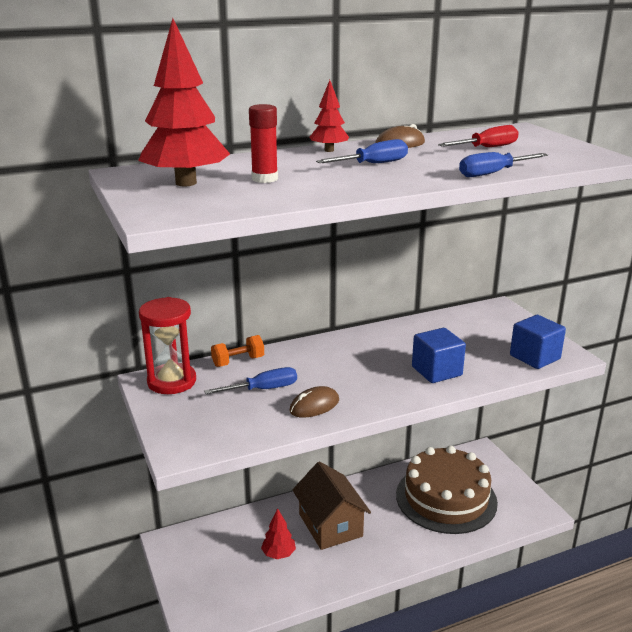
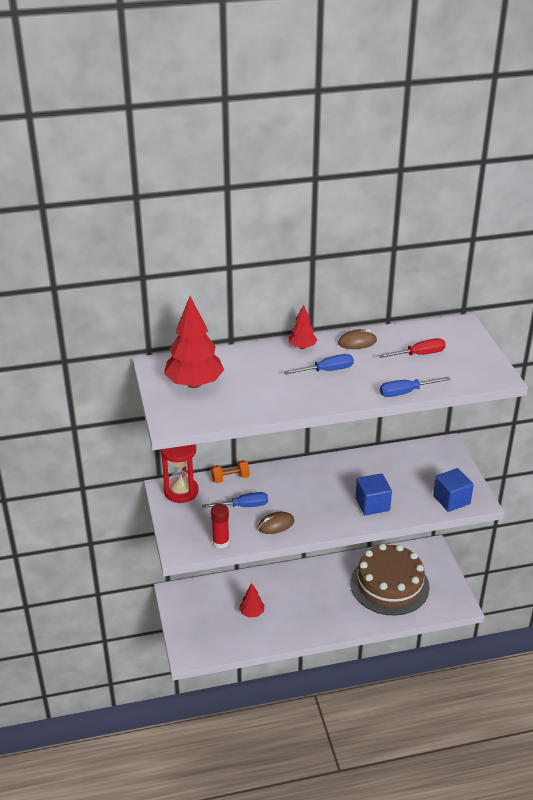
camera: 10 degrees right, 10 degrees up
(264, 179) = (247, 383): red glue stick -> red glue stick (220, 542)
(330, 525) = (294, 595): brown house -> none

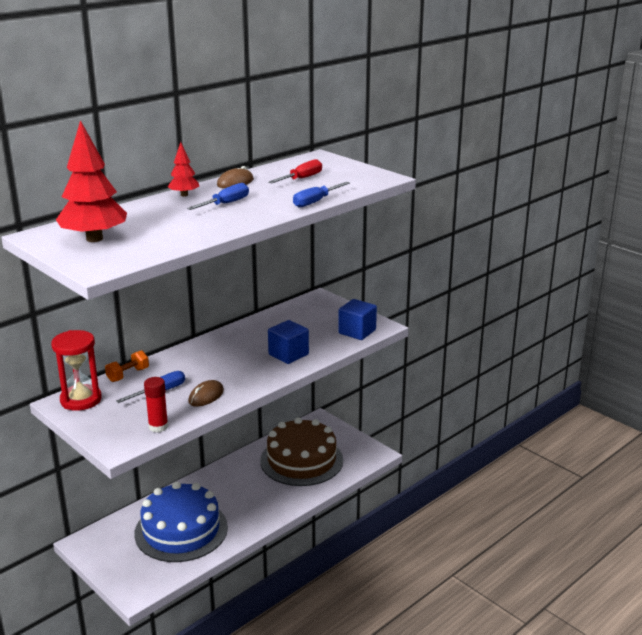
camera: 30 degrees left, 10 degrees down
(252, 613) = (181, 530): red tree -> blue cake

